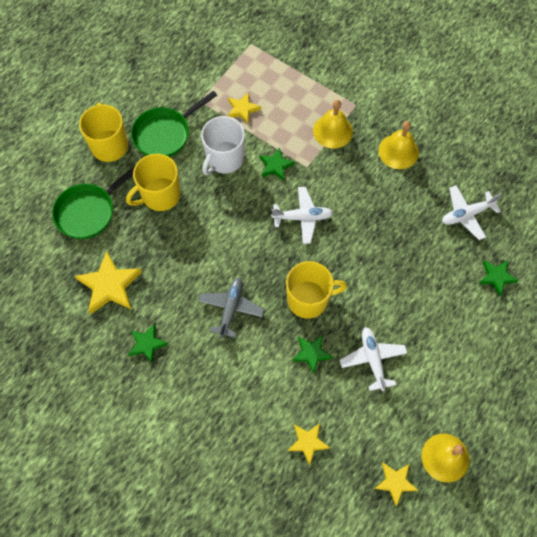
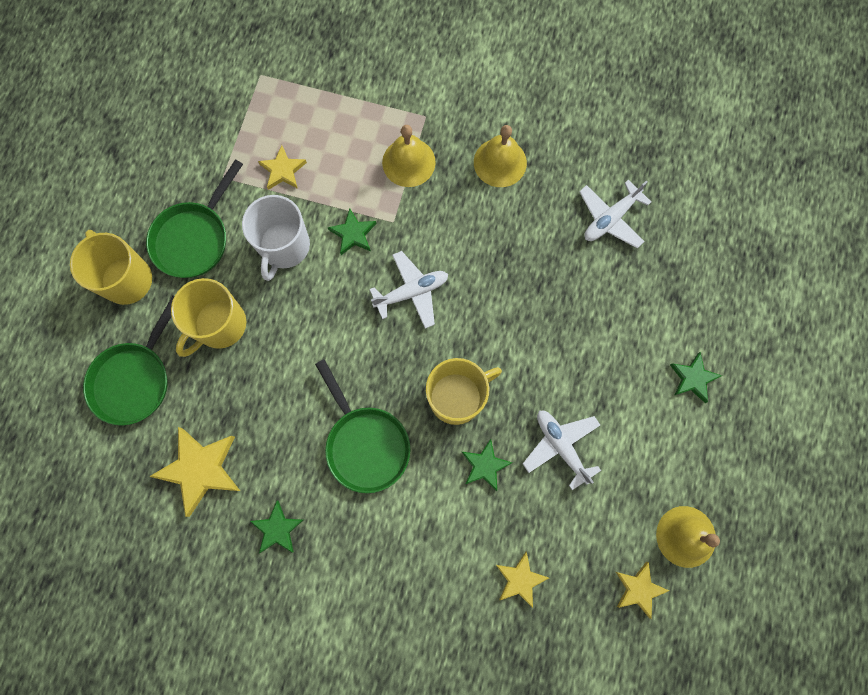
camera: 20 degrees left, 10 degrees up
(231, 308) = (365, 444): grey plane -> green pan
(496, 277) = (672, 287): green star -> green star (693, 378)

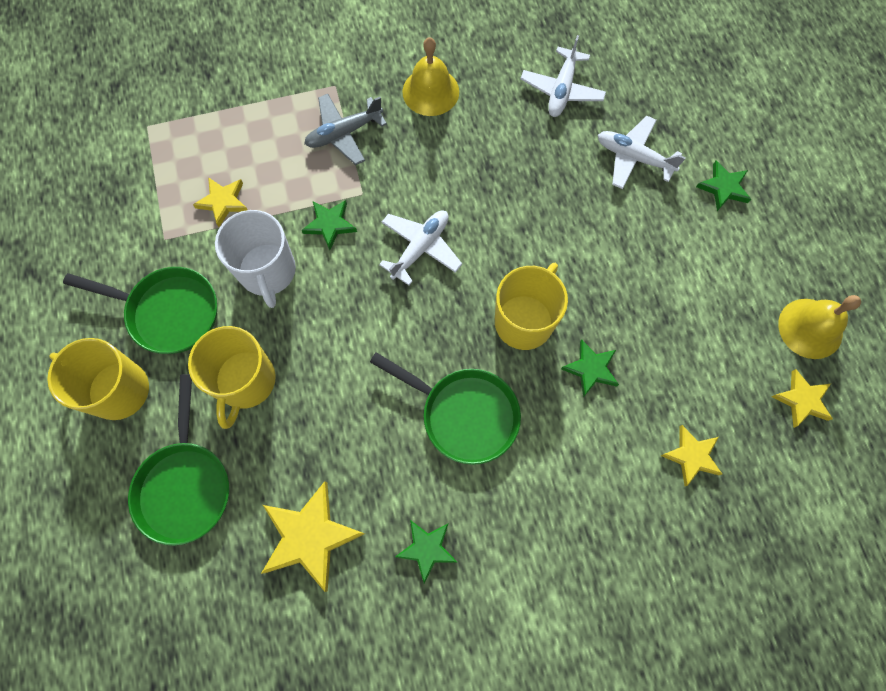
camera: 30 degrees left, 5 degrees down
(194, 238) = (169, 312): green pan -> green pan turned 75 degrees counterclockwise
(408, 162) = (344, 133): yellow bell -> grey plane
(561, 446) = (648, 311): white plane -> white plane (633, 157)

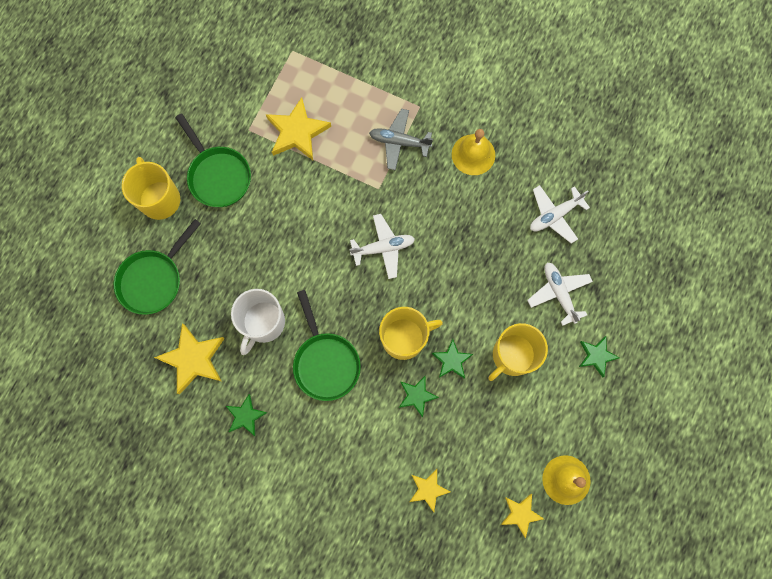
camera: 40 degrees right, 5 degrees up
(223, 202) = (297, 132): yellow star -> yellow star, size x1.69
(245, 382) = (227, 248): yellow mug -> yellow mug (512, 355)
(268, 272) = (288, 194): white mug -> white mug (263, 323)
(330, 224) = (345, 193): green star -> green star (452, 360)

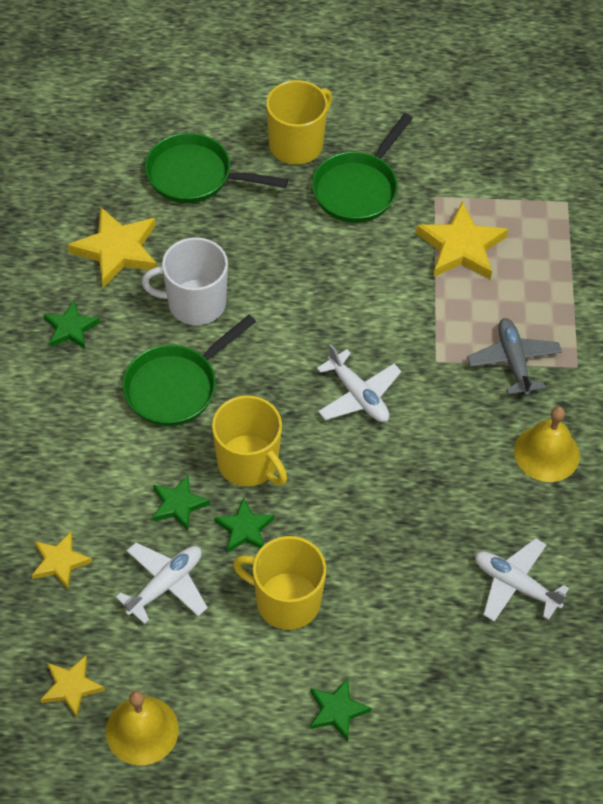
camera: 65 degrees right, 20 degrees down
(559, 293) = (404, 629): white plane -> white plane (165, 585)

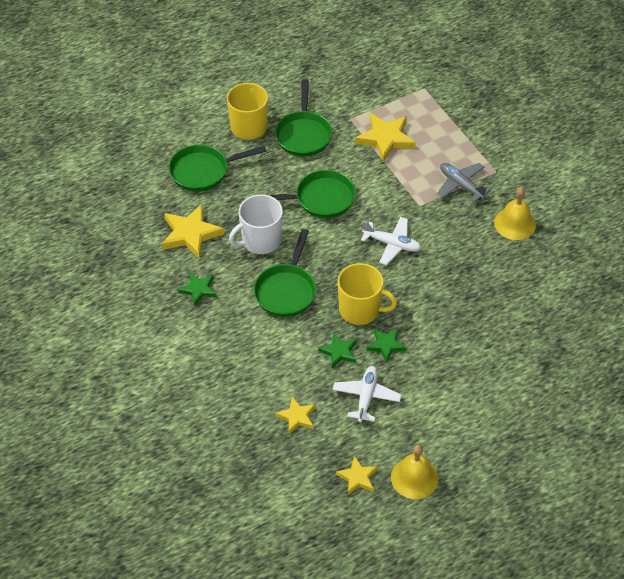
camera: 30 degrees left, 5 degrees down
(286, 600) = (438, 370): yellow mug -> none
(313, 286) = (320, 199): none -> green pan
(337, 711) = (509, 410): green star -> none
(515, 585) = (551, 298): white plane -> none

